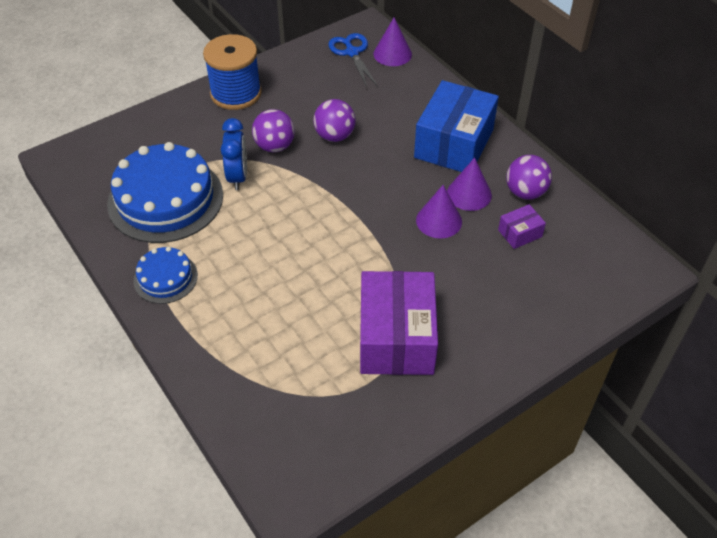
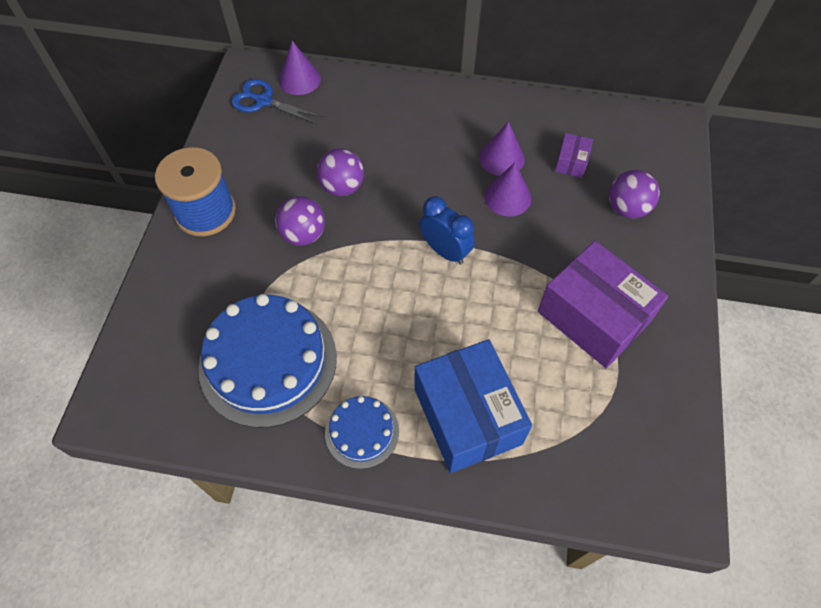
camera: 45 degrees left, 10 degrees up
(238, 177) = (307, 287): blue clock -> blue clock (445, 251)
(454, 143) = (441, 124): blue box -> blue box (467, 416)
(525, 192) = (536, 126): purple ball -> purple ball (627, 208)

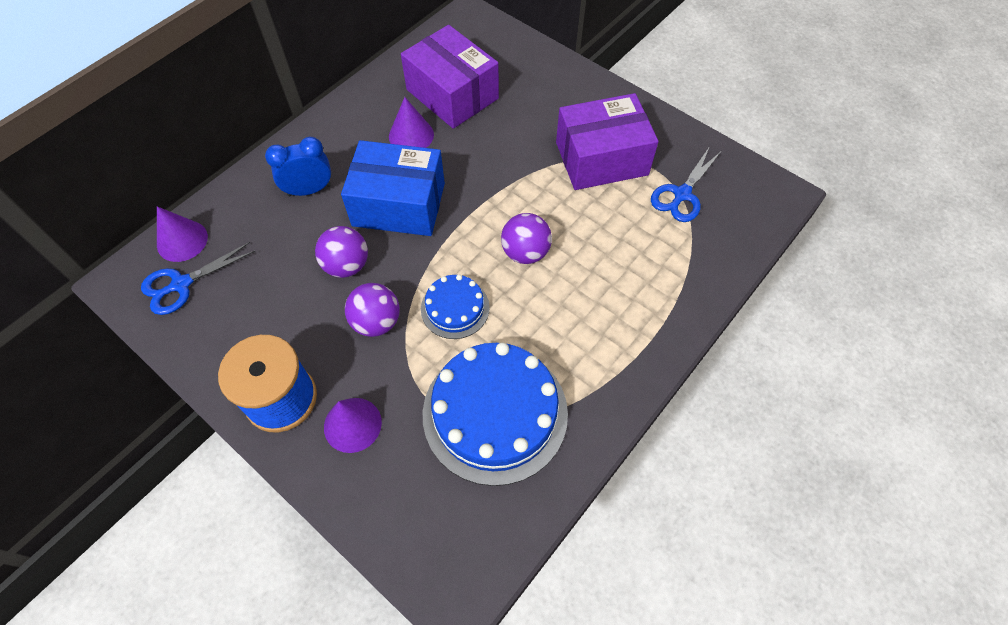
camera: 60 degrees left, 0 degrees up
(362, 432) = (608, 367): blue cake -> blue cake (455, 308)
(445, 251) = (475, 222): blue clock -> blue clock (309, 190)
(467, 416) = (637, 284): blue box -> blue box (399, 204)
(507, 197) = (453, 152): purple cone -> purple cone (352, 424)
(571, 162) = (452, 94): purple box -> purple box, size x2.28
(605, 411) = (682, 194): none -> blue scissors
(627, 208) = (521, 86): purple ball -> purple ball (525, 252)

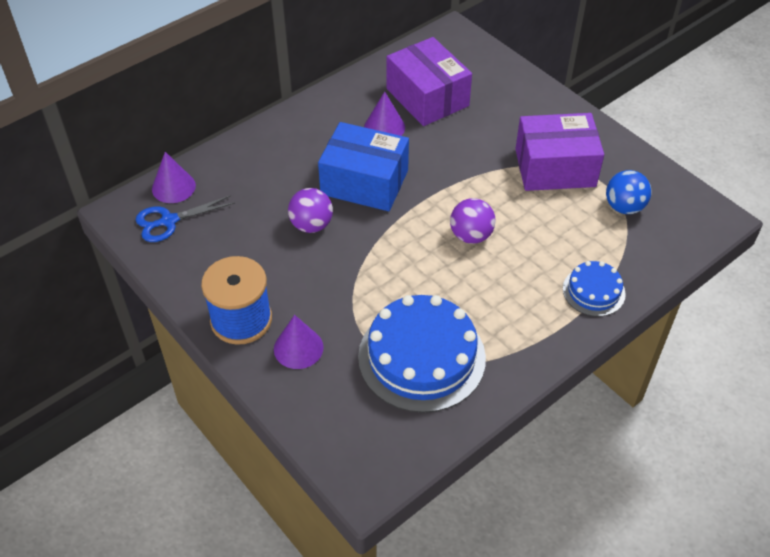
camera: 10 degrees right, 10 degrees down
(309, 190) = (287, 161): blue clock -> none
(376, 322) = (330, 273): purple ball -> none
(455, 308) = (400, 271): blue cake -> blue cake (593, 291)
(682, 194) = (624, 207): blue scissors -> blue ball

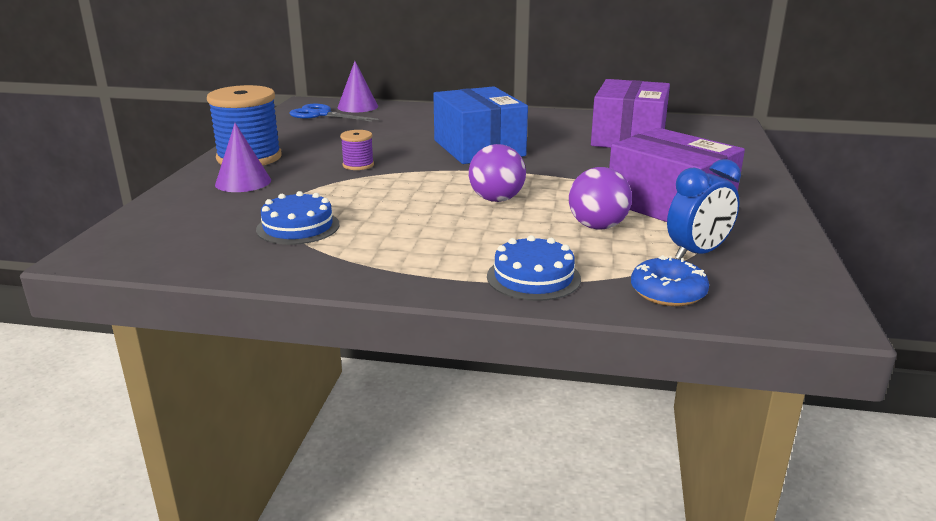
camera: 50 degrees right, 25 degrees down
(311, 225) = (394, 147): purple ball -> purple ball (597, 226)
(330, 266) = (358, 165): none -> purple spool
(384, 127) = (557, 136): purple cone -> none
(421, 357) = (298, 227): blue cake -> blue cake, size x0.51
(624, 207) = (697, 253): blue ball -> blue clock
(654, 252) = (668, 292): none -> blue donut

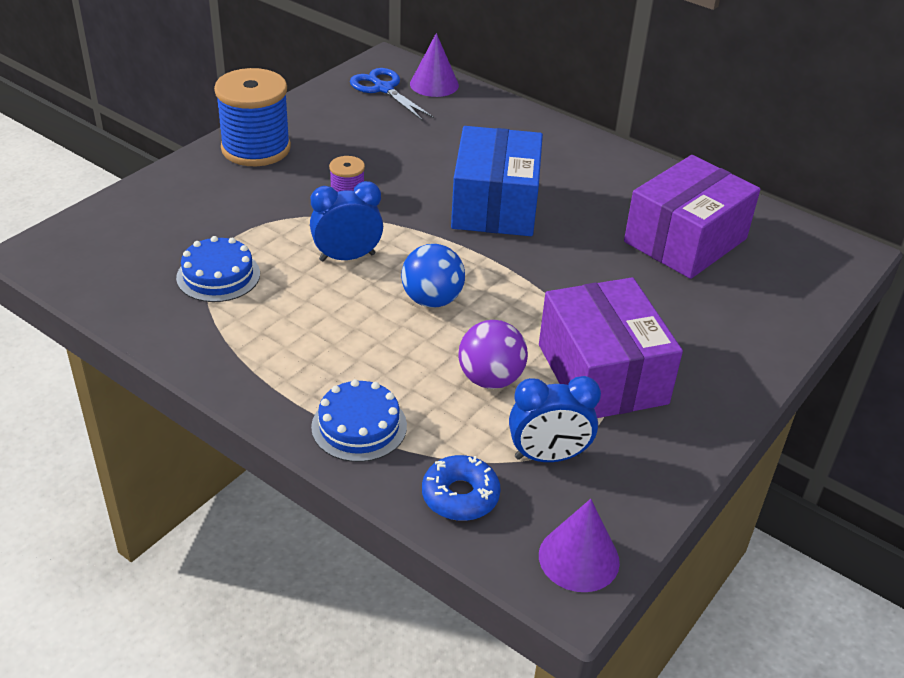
camera: 25 degrees right, 15 degrees up
(243, 182) = (222, 188): purple cone -> purple cone (579, 558)
(399, 194) = (347, 257): none -> blue clock
(496, 199) = (432, 300): purple ball -> blue ball

